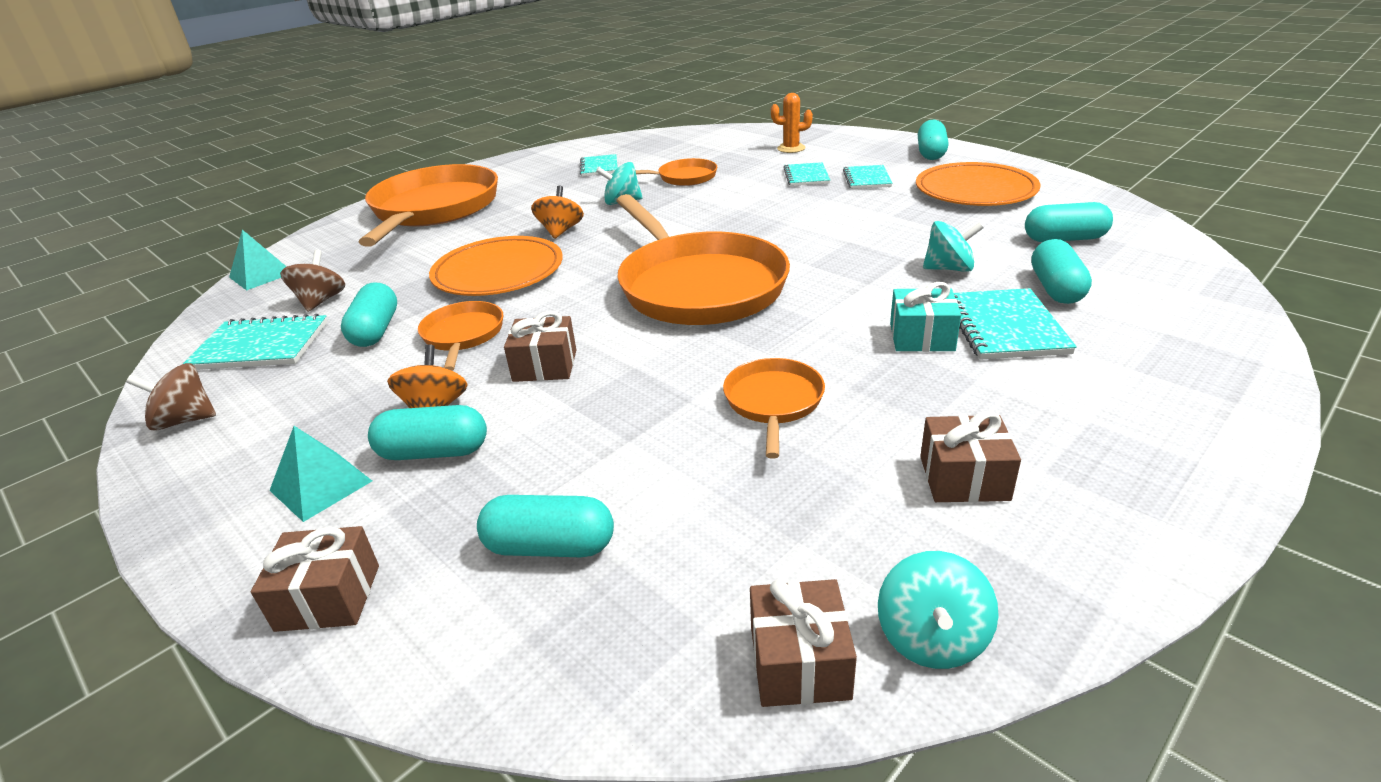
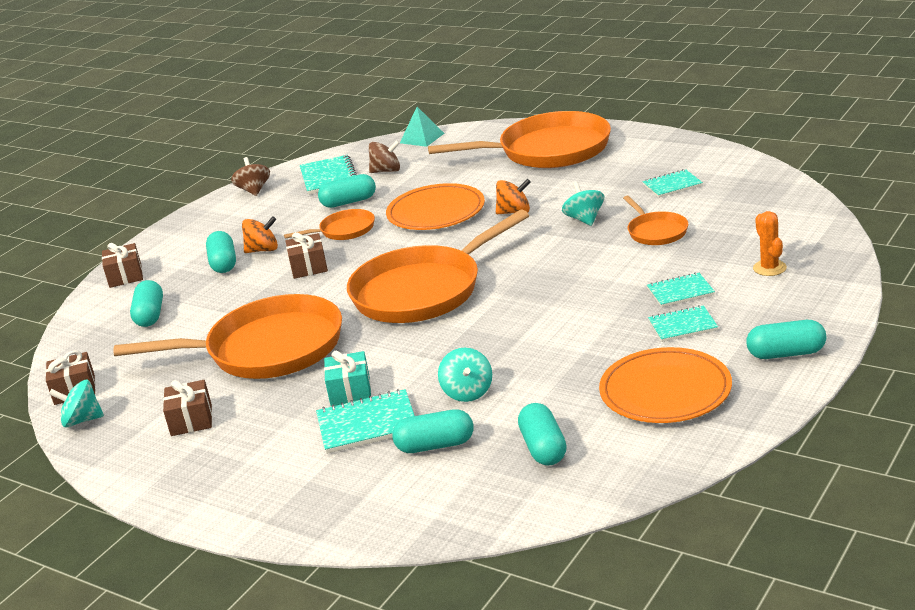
camera: 80 degrees right, 5 degrees down
(321, 485) = (199, 245): turquoise pyramid -> none
(773, 402) = (267, 349): orange pan -> orange pan, size x2.12

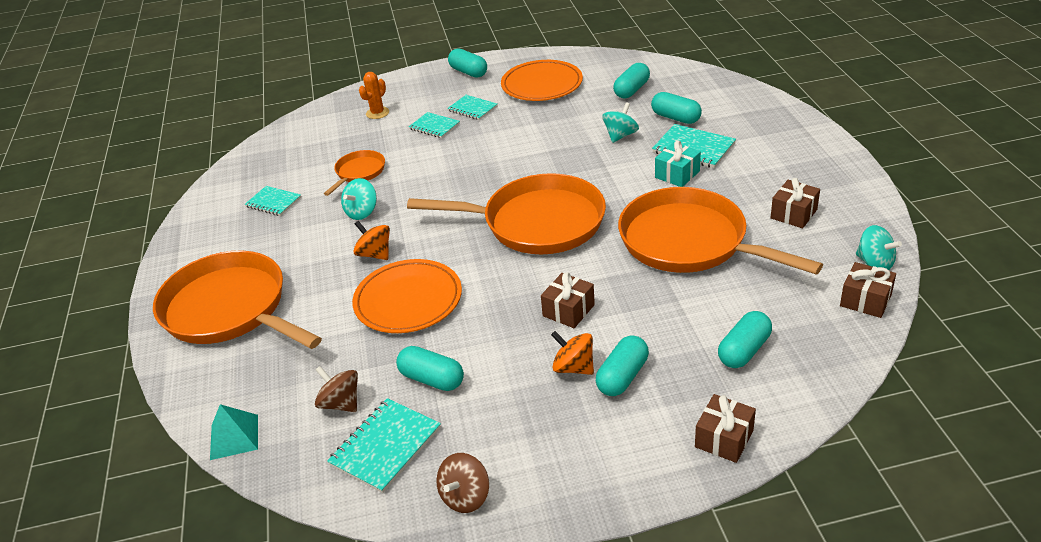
camera: 135 degrees left, 10 degrees up
(344, 230) = (489, 337): orange pan -> none

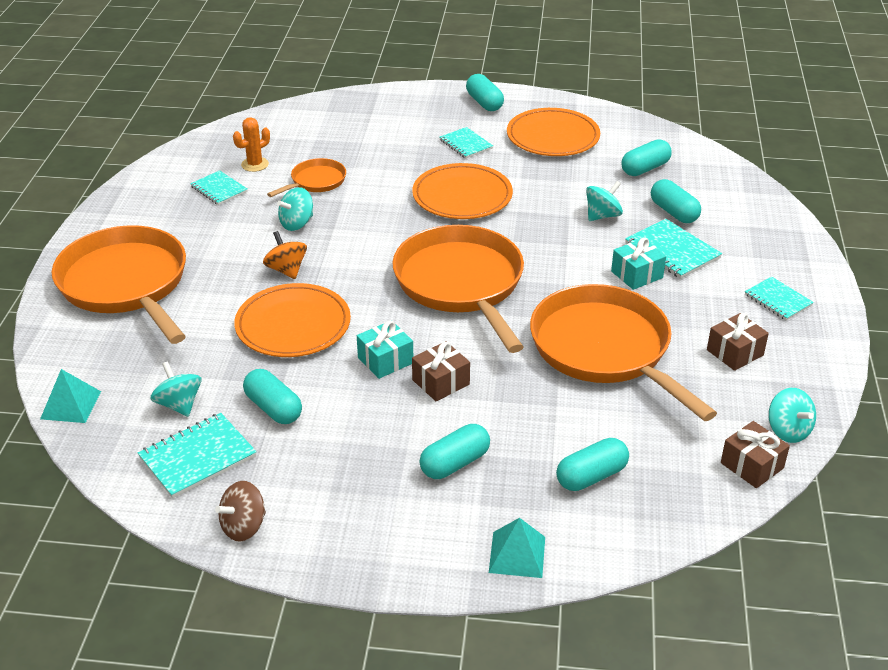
camera: 15 degrees right, 0 degrees up
(341, 403) = (179, 404): brown spinning top -> turquoise spinning top
(377, 113) = (367, 123): orange cactus -> orange cactus (255, 164)
(434, 126) = (416, 153): turquoise notebook -> turquoise notebook (778, 300)
(494, 151) = (462, 196): none -> orange plate
(509, 306) = (385, 360): none -> turquoise gift
(537, 223) = (461, 284): orange pan -> orange pan turned 135 degrees counterclockwise
(573, 367) = (413, 439): orange spinning top -> none
(724, 438) = (517, 554): brown gift -> turquoise pyramid

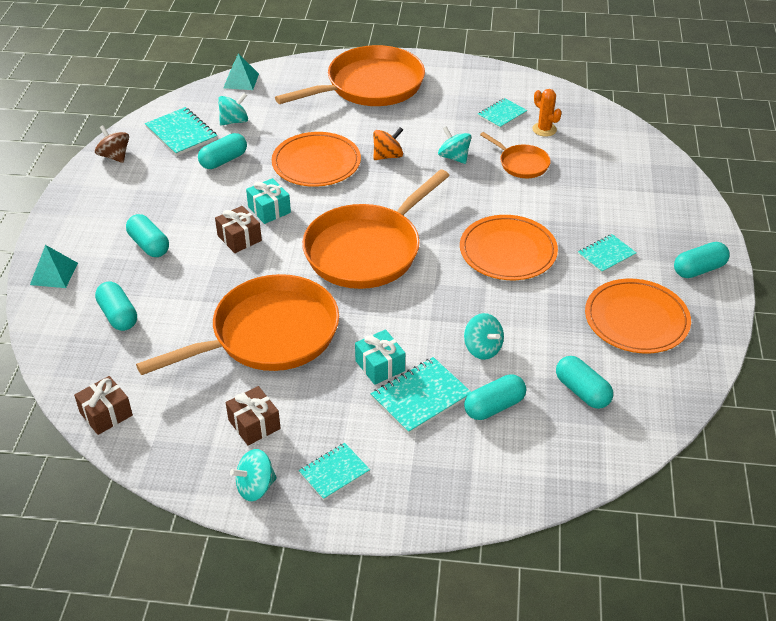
camera: 90 degrees right, 5 degrees up
(461, 284) = (367, 250): orange pan -> orange pan turned 150 degrees clockwise
(788, 430) = (142, 446): turquoise spinning top -> turquoise spinning top (255, 487)

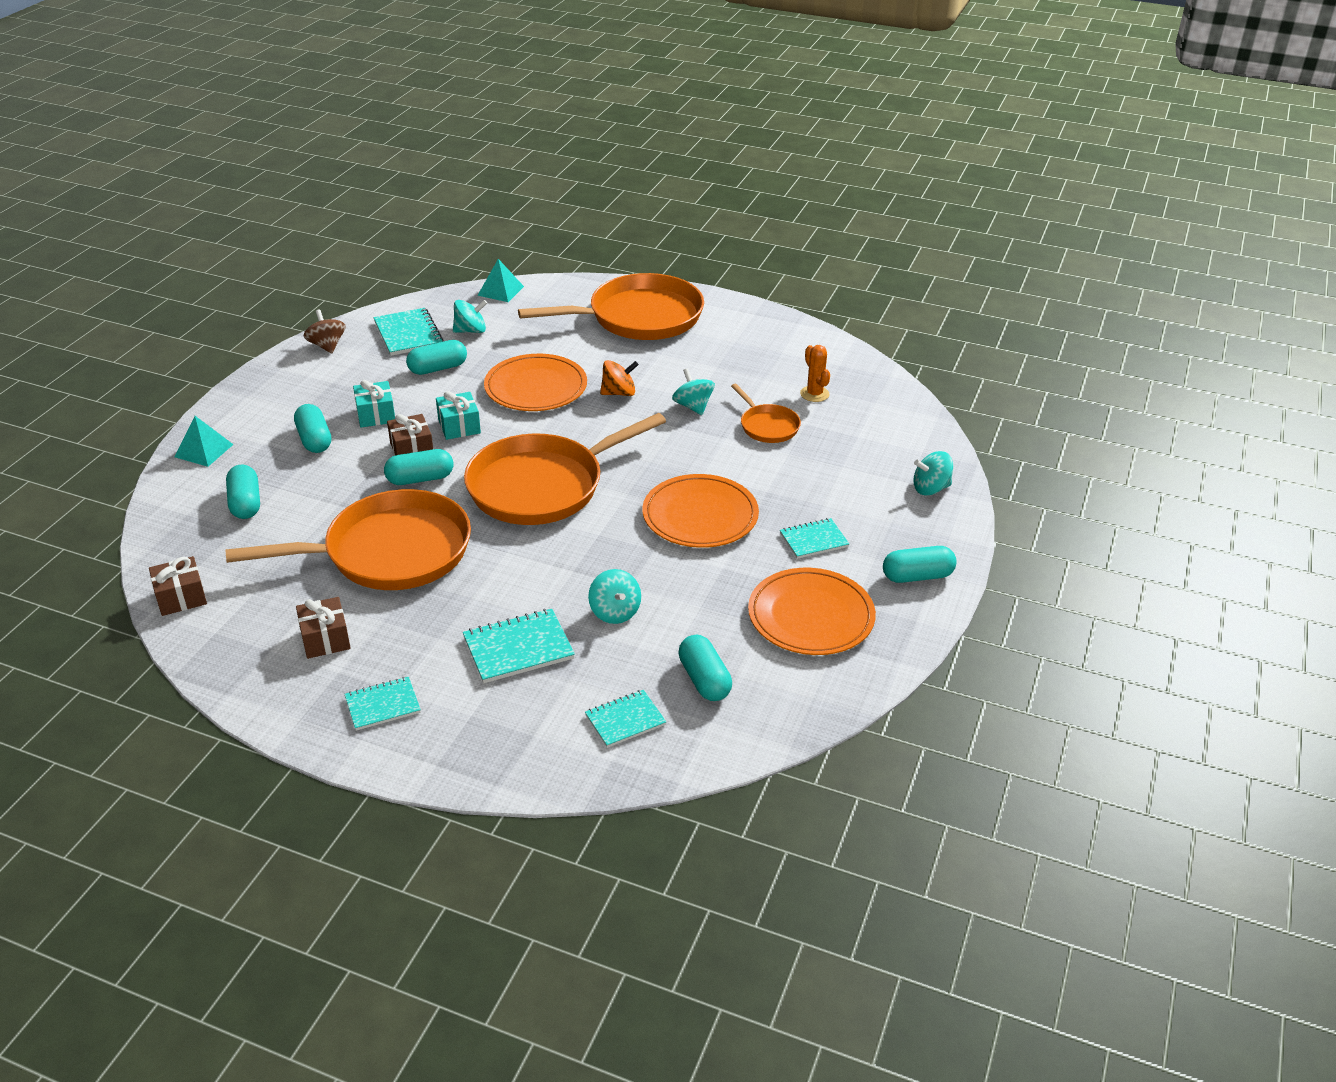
camera: 15 degrees right, 5 degrees down
(255, 487) = (293, 702): turquoise spinning top -> turquoise spinning top (930, 488)
(380, 366) = (491, 607): turquoise gift -> turquoise gift (376, 415)
(494, 406) = (594, 675): turquoise capsule -> turquoise capsule (420, 479)
(502, 114) = (773, 370): turquoise notebook -> turquoise notebook (625, 720)

